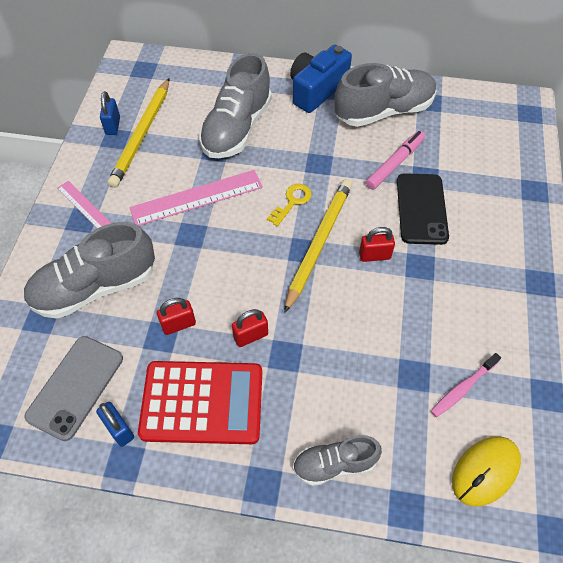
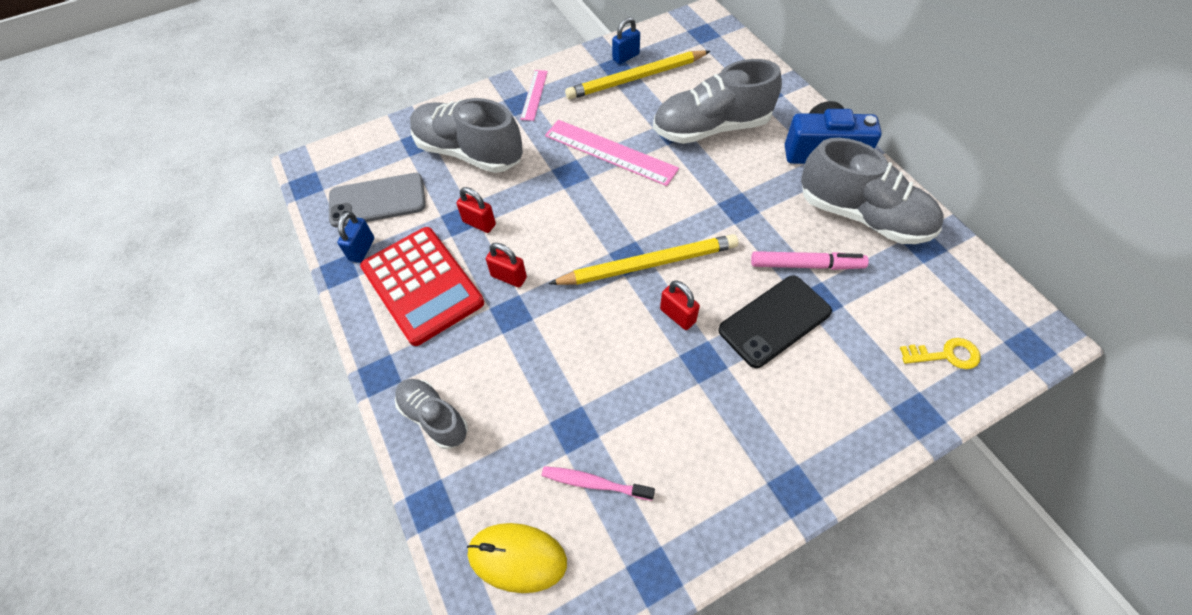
camera: 55 degrees right, 0 degrees up
(292, 202) = (673, 216): yellow key -> yellow key (945, 355)

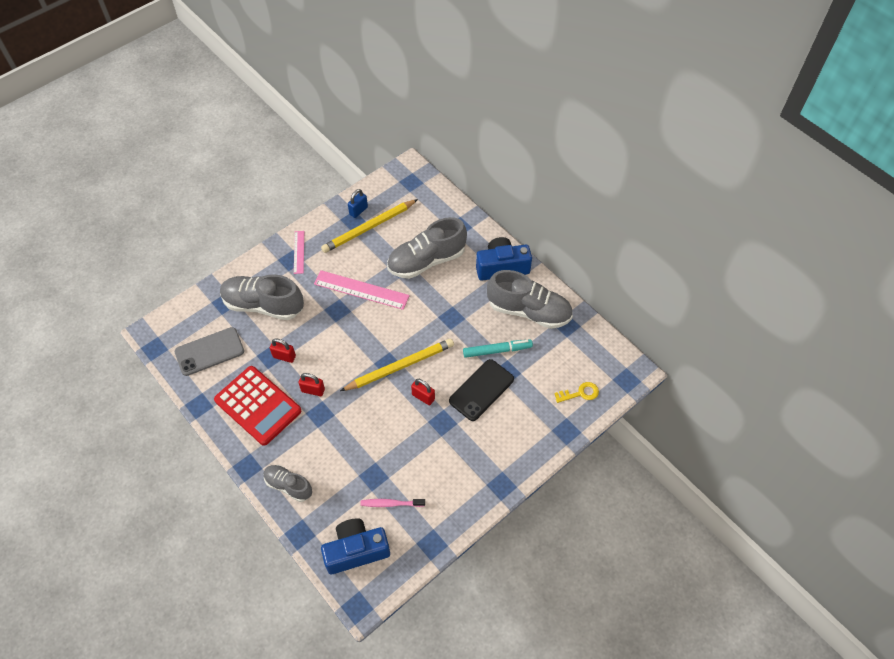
camera: 15 degrees left, 0 degrees up
(362, 249) = (210, 388): blue padlock -> none
(517, 558) = (356, 551): yellow mouse -> blue camera
(806, 265) = (497, 350): pink marker -> turquoise marker

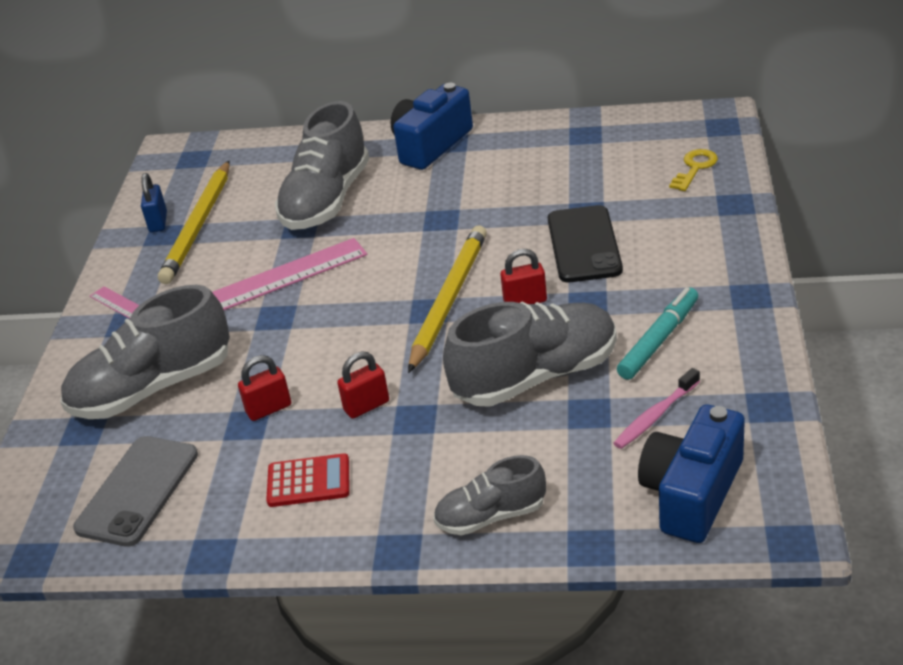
camera: 40 degrees left, 20 degrees down
(258, 405) = (308, 481): red calculator -> red calculator, size x0.52
(497, 350) = (544, 204): turquoise marker -> turquoise marker (659, 340)
(529, 311) = (524, 153): grey shoe -> grey shoe (536, 376)

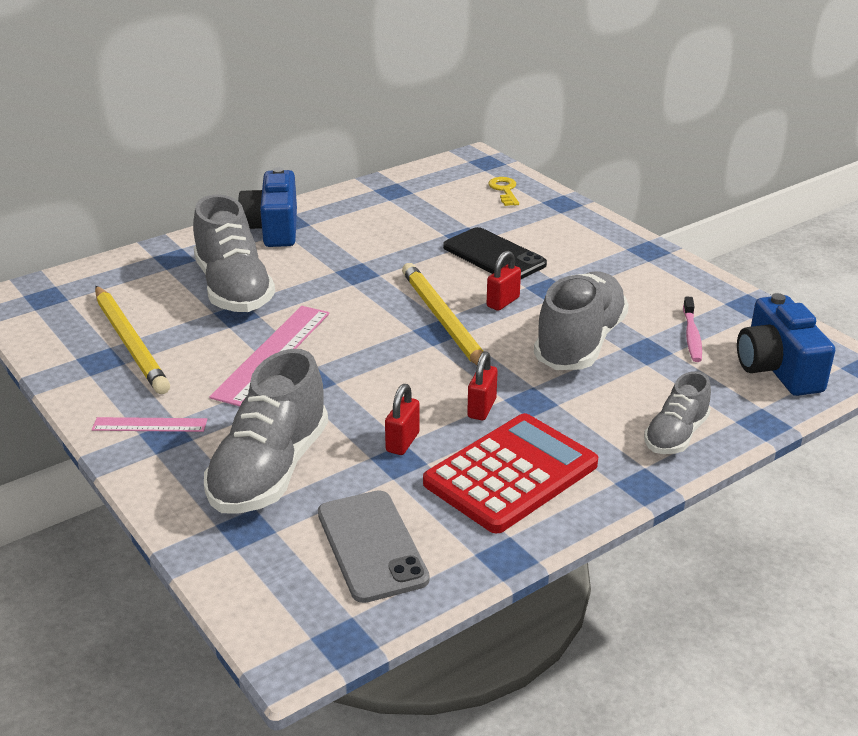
camera: 45 degrees left, 5 degrees down
(158, 222) = (81, 353): blue padlock -> none
(308, 481) = (511, 474): red calculator -> red calculator, size x1.93
(659, 340) = (629, 293): turquoise marker -> none

